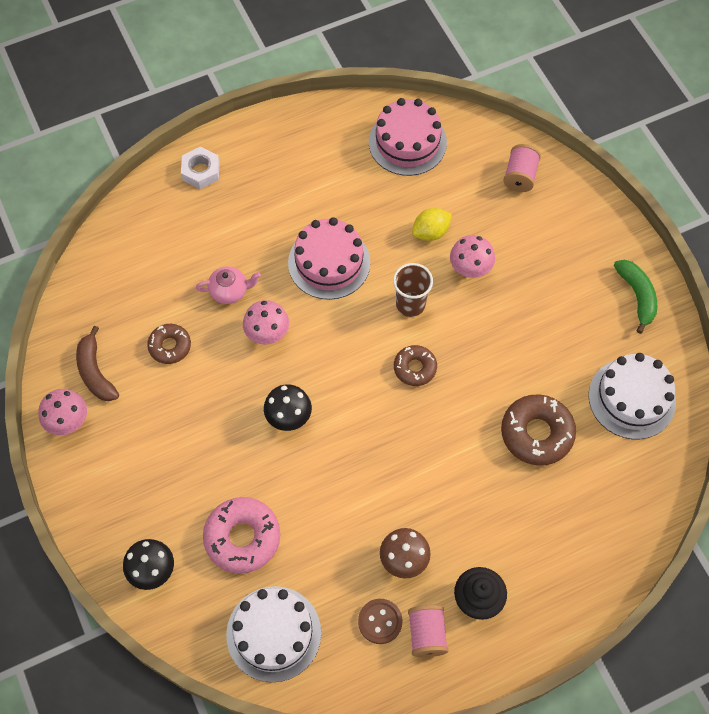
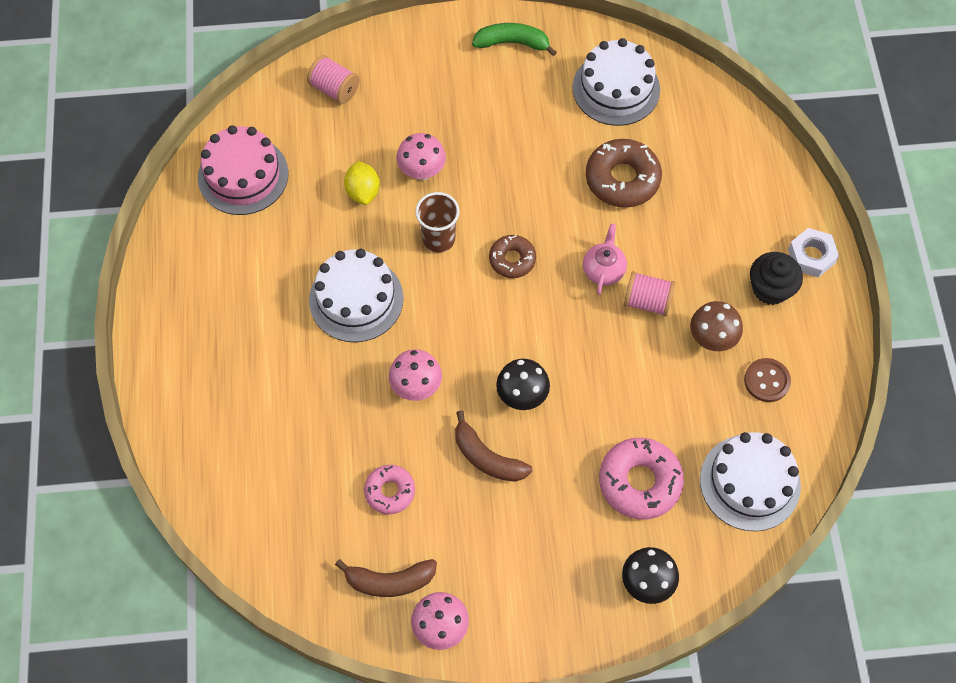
camera: 70 degrees left, 0 degrees up
(170, 346) = (390, 491): brown donut -> pink donut
(201, 171) = (178, 393): white nut -> white nut (811, 256)
(223, 408) = (487, 457): none -> brown banana
(229, 291) = (347, 409): pink teapot -> pink teapot (603, 270)
(329, 262) = (356, 299): pink cake -> white cake
(427, 634) = (791, 344): pink spool -> pink spool (647, 301)

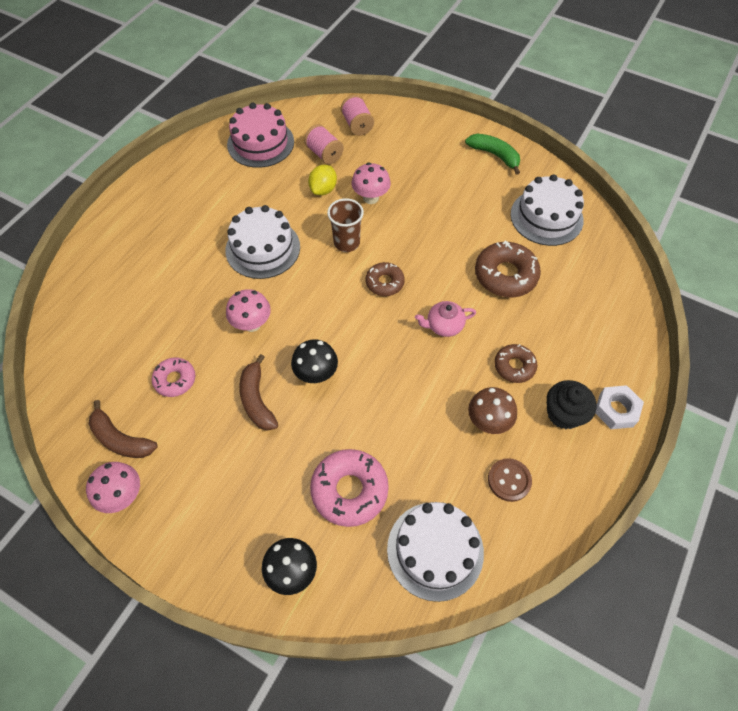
camera: 35 degrees right, 5 degrees down
(603, 270) = (444, 326): pink teapot -> pink teapot turned 150 degrees counterclockwise
(647, 301) = (459, 365): pink spool -> pink spool (324, 154)
(696, 270) = (514, 366): none -> brown donut

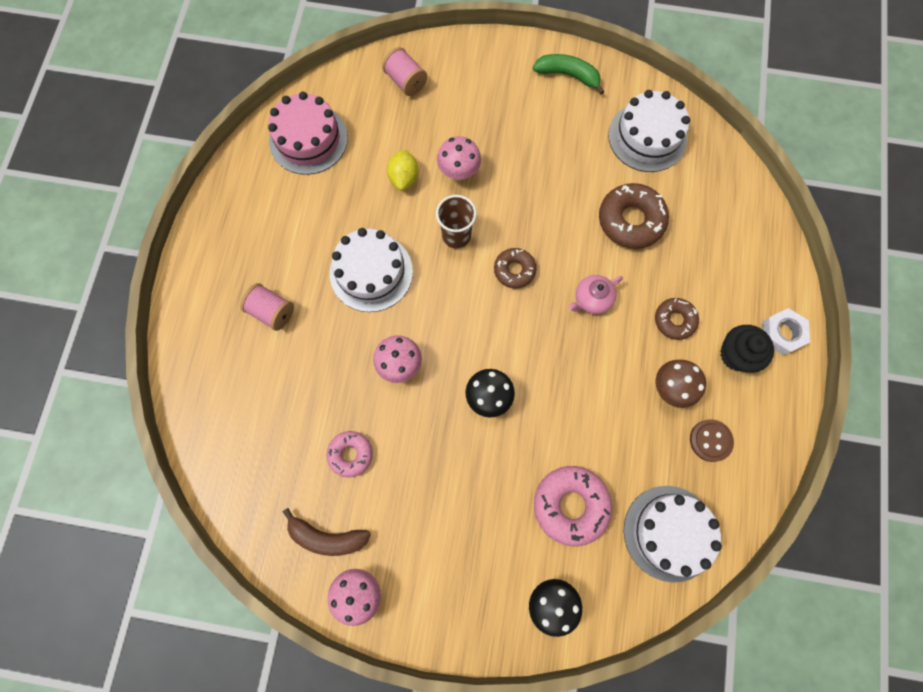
camera: 20 degrees left, 15 degrees up
(257, 400) = (442, 446): brown banana -> none
(324, 154) = (385, 131): pink spool -> pink spool (272, 311)

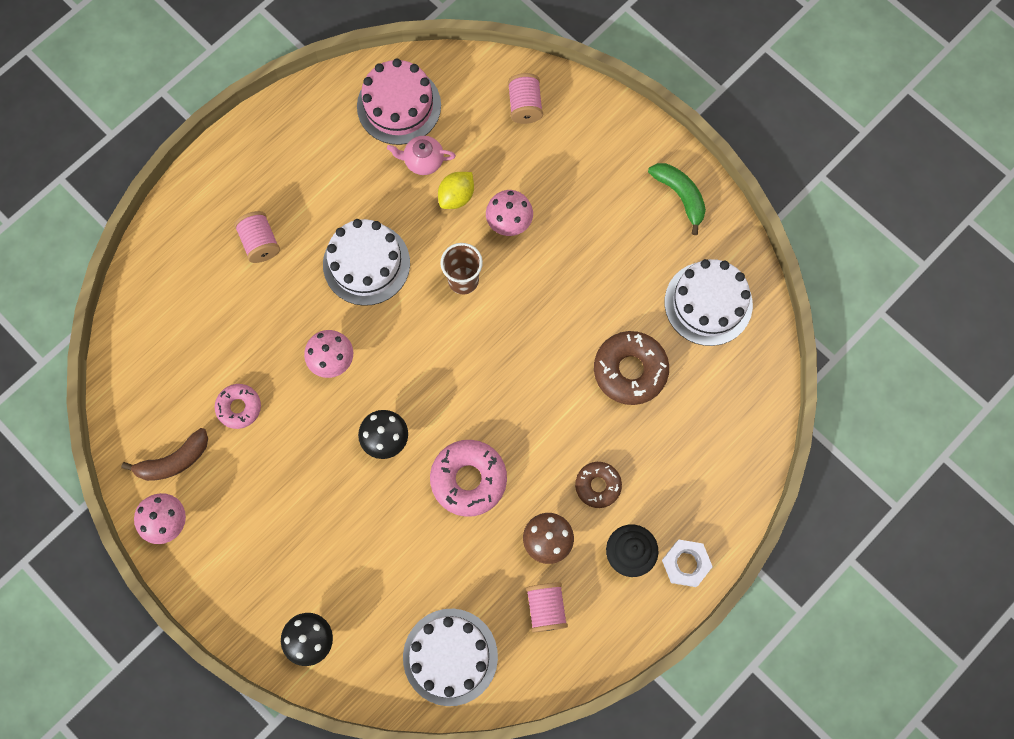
camera: 35 degrees right, 0 degrees up
(327, 537) = (174, 461): brown banana -> brown banana turned 75 degrees counterclockwise
(514, 270) = (491, 345): brown donut -> none
(570, 505) = (386, 575): pink donut -> pink donut (468, 479)
(591, 299) = (539, 417): pink teapot -> pink teapot (423, 161)
(710, 440) = (546, 608): brown button -> pink spool

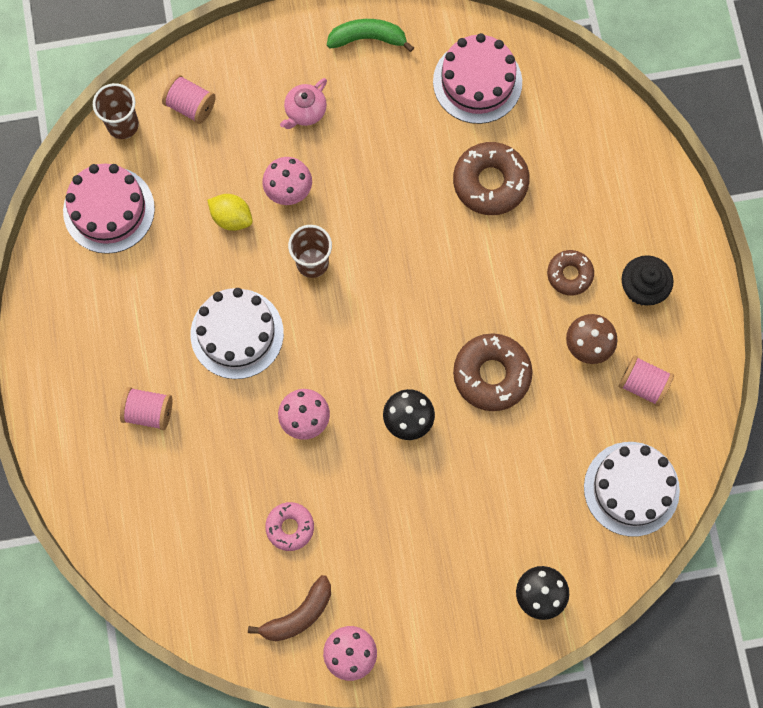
camera: 55 degrees left, 0 degrees up
(174, 461) = (298, 615): brown banana -> brown banana turned 45 degrees clockwise
(423, 161) = (177, 224): pink teapot -> pink teapot (305, 111)
(456, 196) = (231, 218): yellow lemon -> yellow lemon turned 45 degrees counterclockwise
(468, 479) = (491, 375): pink donut -> brown donut
(473, 69) = (123, 125): none -> brown cup
(685, 564) = (681, 250): white nut -> none
(708, 303) = (477, 82): white cake -> pink cake

